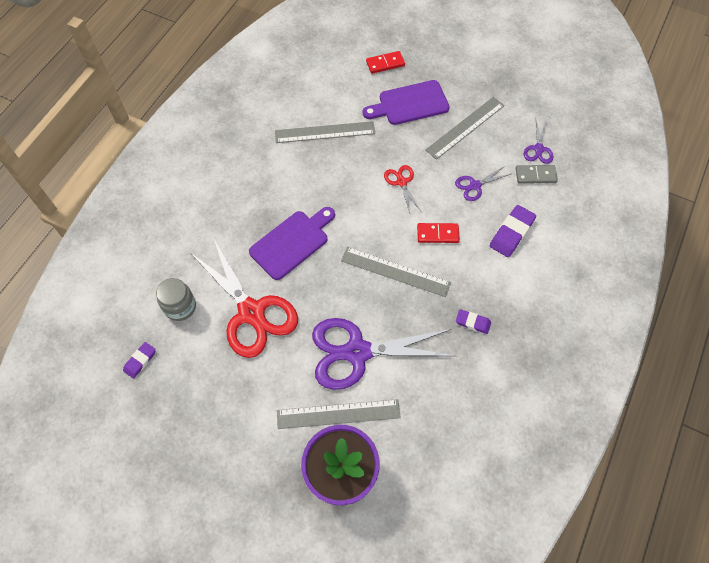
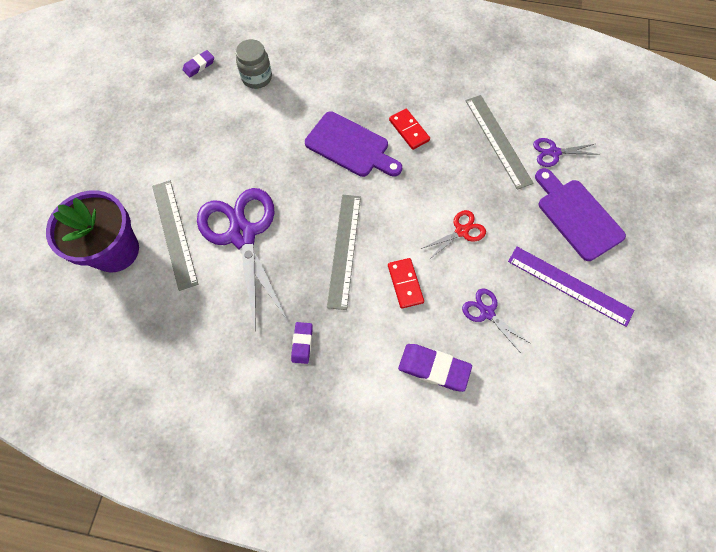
camera: 75 degrees right, 5 degrees up
(140, 361) = (199, 65): purple eraser -> purple eraser turned 60 degrees counterclockwise
(251, 312) = (264, 133): red scissors -> none
(385, 64) = (624, 177): red domino -> red domino (409, 130)
(465, 127) = (569, 285): grey ruler -> purple ruler
(535, 175) = (530, 385): grey domino -> none
(538, 149) = (574, 382): purple scissors -> purple scissors (554, 152)

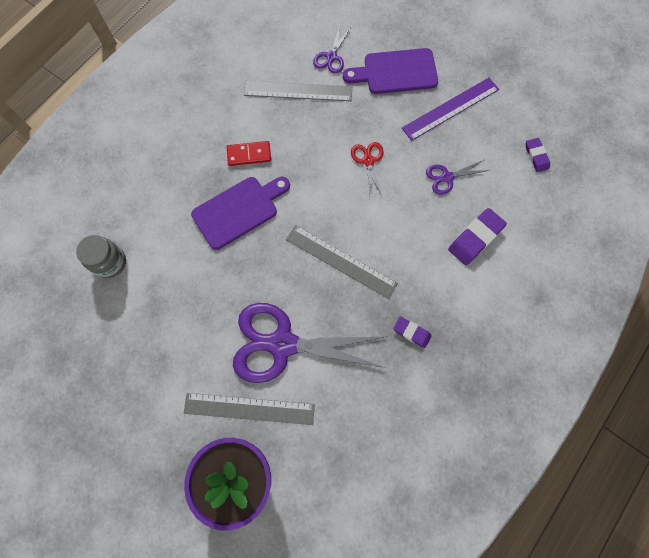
camera: 65 degrees left, 5 degrees up
(199, 65) = (59, 314): purple eraser -> purple eraser (536, 156)
(405, 284) = (395, 226): red domino -> none

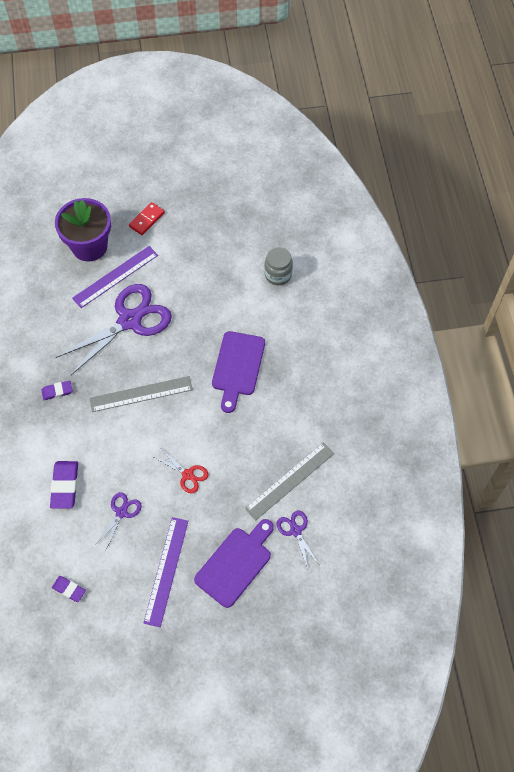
camera: 135 degrees right, 10 degrees down
(249, 155) = (271, 406): red domino -> red domino (147, 220)
(249, 408) = (115, 276): grey ruler -> purple ruler

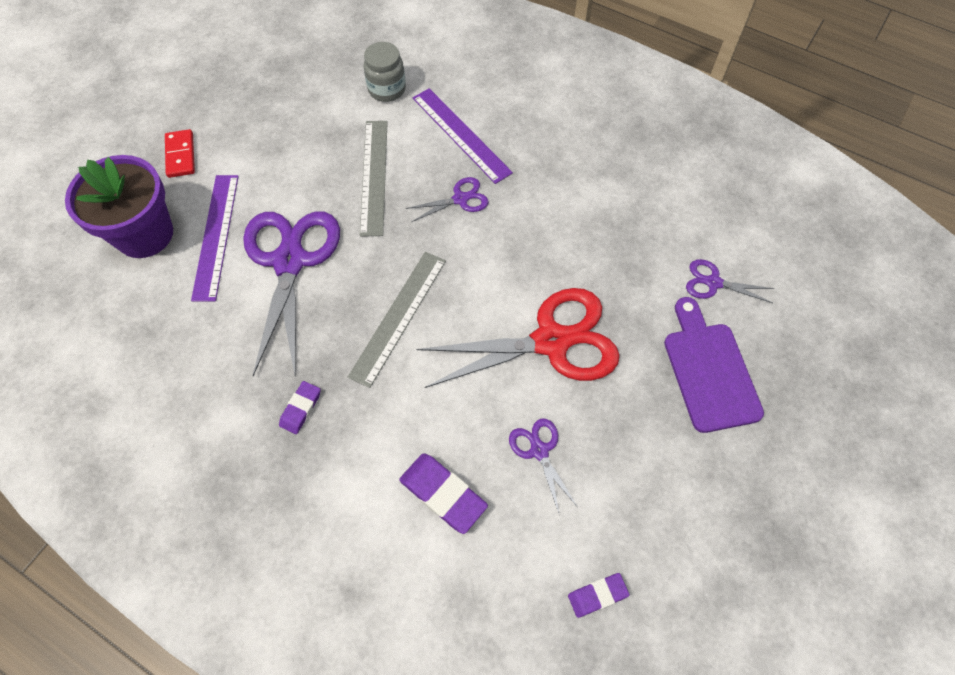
camera: 50 degrees left, 0 degrees up
(166, 571) = (661, 454): purple ruler -> purple ruler (461, 135)
(187, 474) = (551, 341): red scissors -> red scissors, size x2.18
(237, 367) = (460, 199): purple cutting board -> purple scissors
(289, 480) = (646, 246): grey ruler -> grey ruler (374, 176)

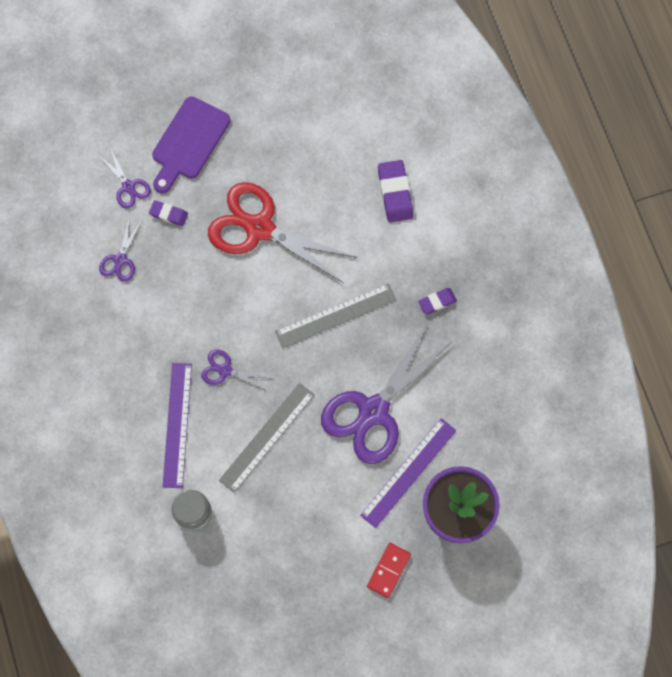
camera: 140 degrees left, 10 degrees up
(539, 450) = (324, 175): purple scissors -> purple scissors (120, 260)
(597, 595) = (359, 88): purple eraser -> purple eraser (168, 214)

